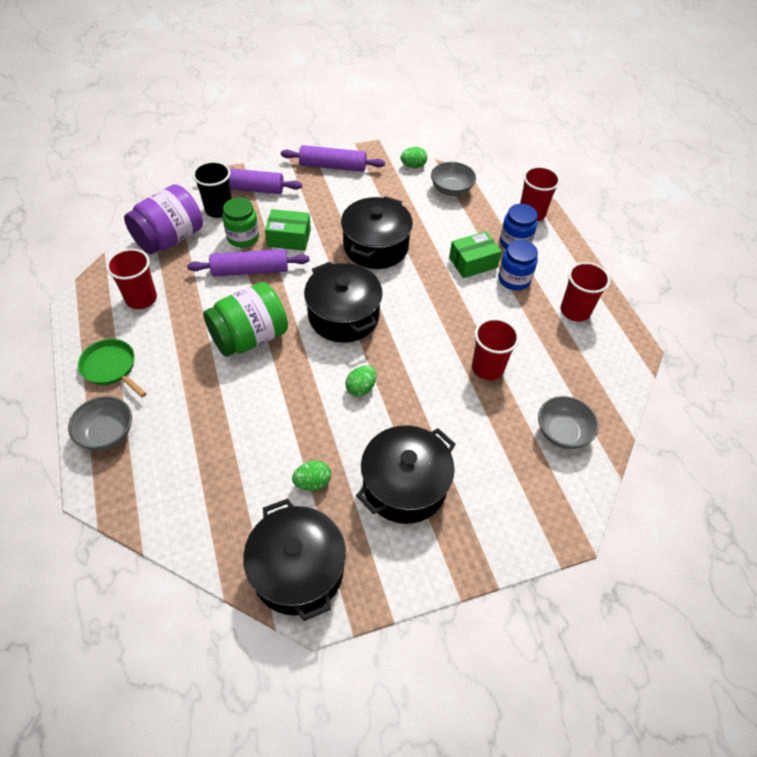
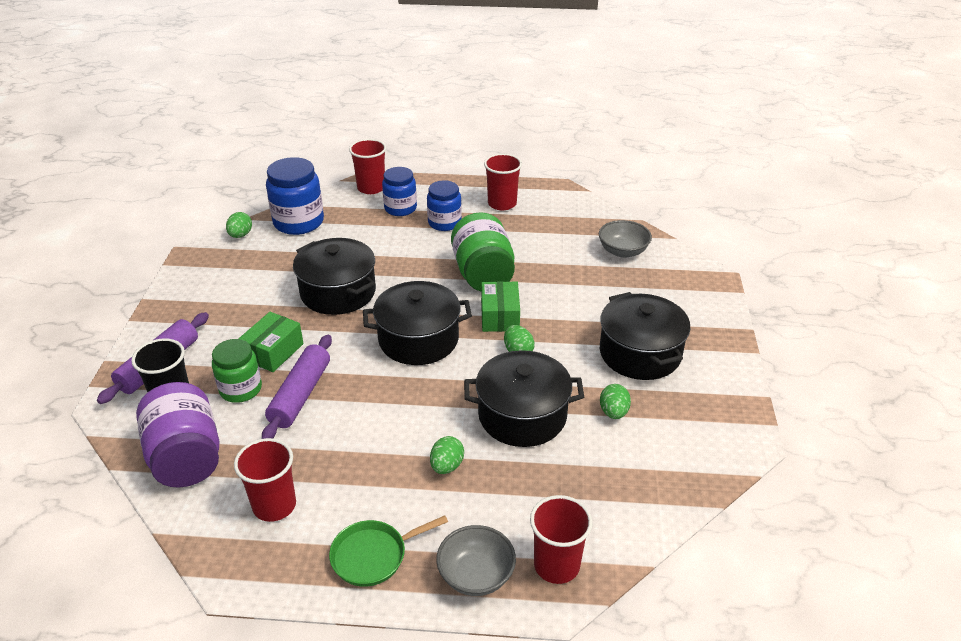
camera: 65 degrees left, 15 degrees down
(208, 381) = (446, 466): none -> green egg
(250, 337) = (403, 417): green jar -> green jar (483, 274)
(298, 570) = (705, 445): black pot -> black pot (522, 415)
(333, 166) = (186, 290): purple rolling pin -> none
(451, 190) = (298, 222): grey bowl -> blue jar
(473, 262) = (407, 239): green box -> green box (499, 316)
(487, 368) = (536, 268): red cup -> red cup (556, 565)

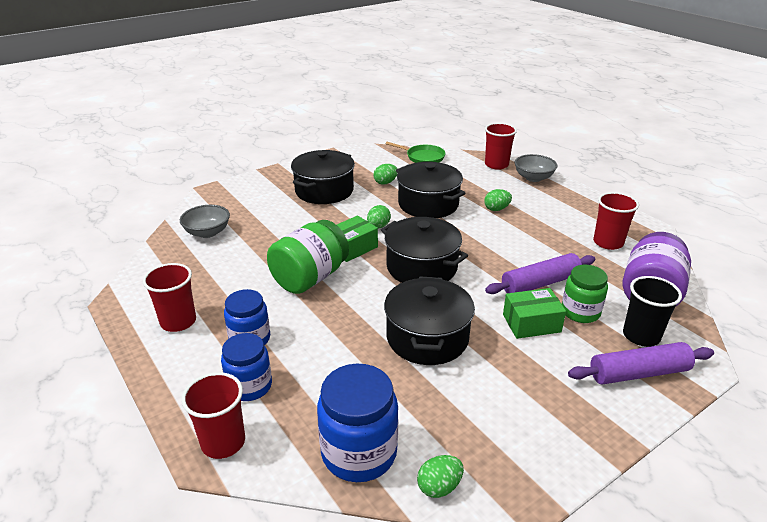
camera: 130 degrees left, 5 degrees down
(373, 555) = (572, 203): green pan -> green pan (423, 157)

